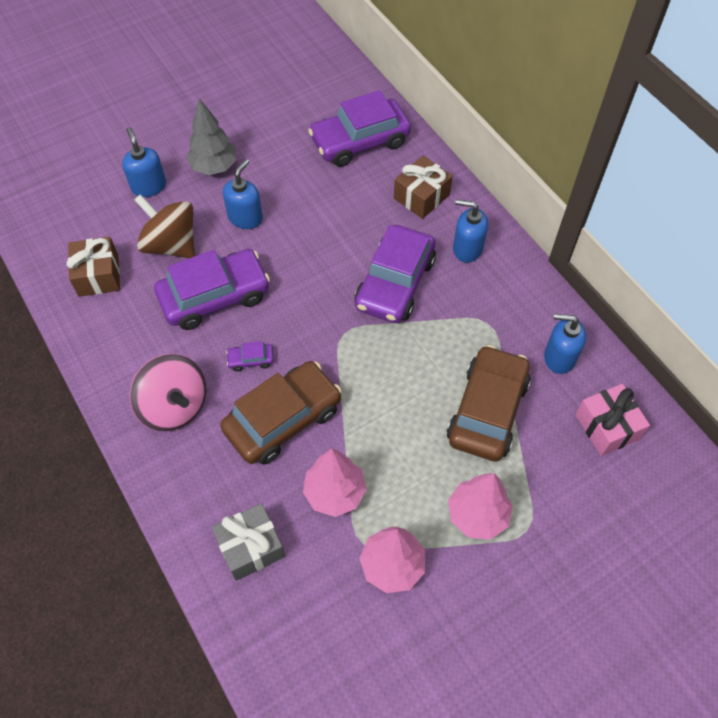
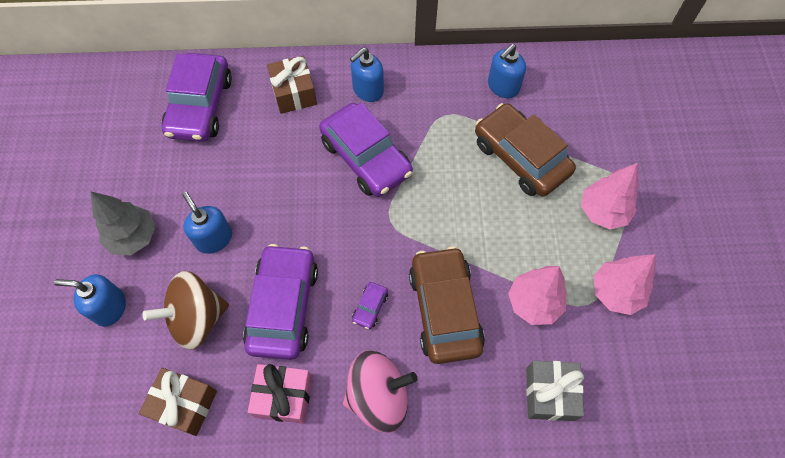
camera: 60 degrees left, 5 degrees up
(607, 427) = (575, 91): pink gift -> pink gift (283, 397)

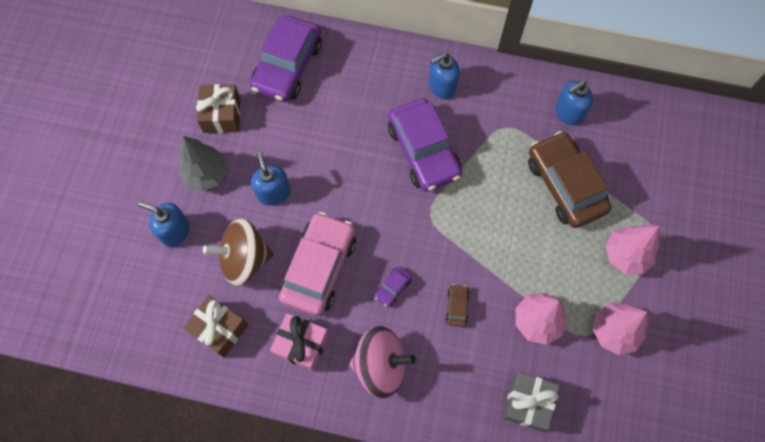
camera: 15 degrees right, 5 degrees up
(283, 306) = (319, 268): purple car -> pink car
(294, 93) = (374, 73): brown gift -> brown gift (222, 115)
(445, 309) = (457, 306): brown car -> brown car, size x0.41

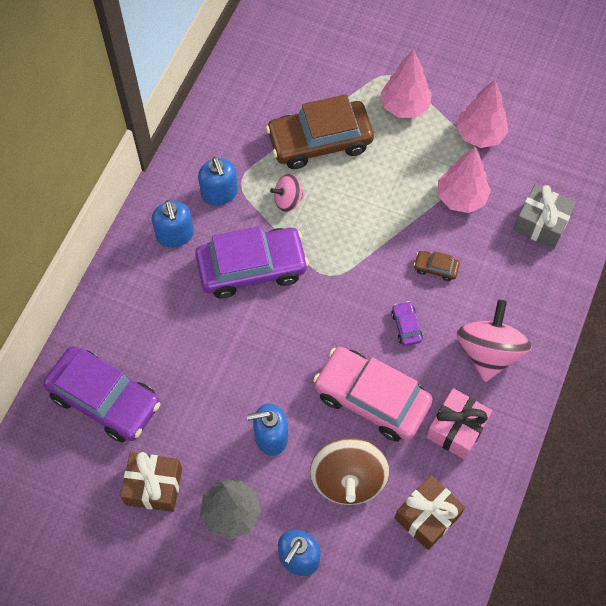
camera: 80 degrees left, 5 degrees down
(393, 288) = (406, 326): purple car -> purple car turned 150 degrees counterclockwise
(497, 168) = (288, 200): none -> pink spinning top
(568, 112) = (237, 119): blue soap dispenser -> blue soap dispenser (219, 193)

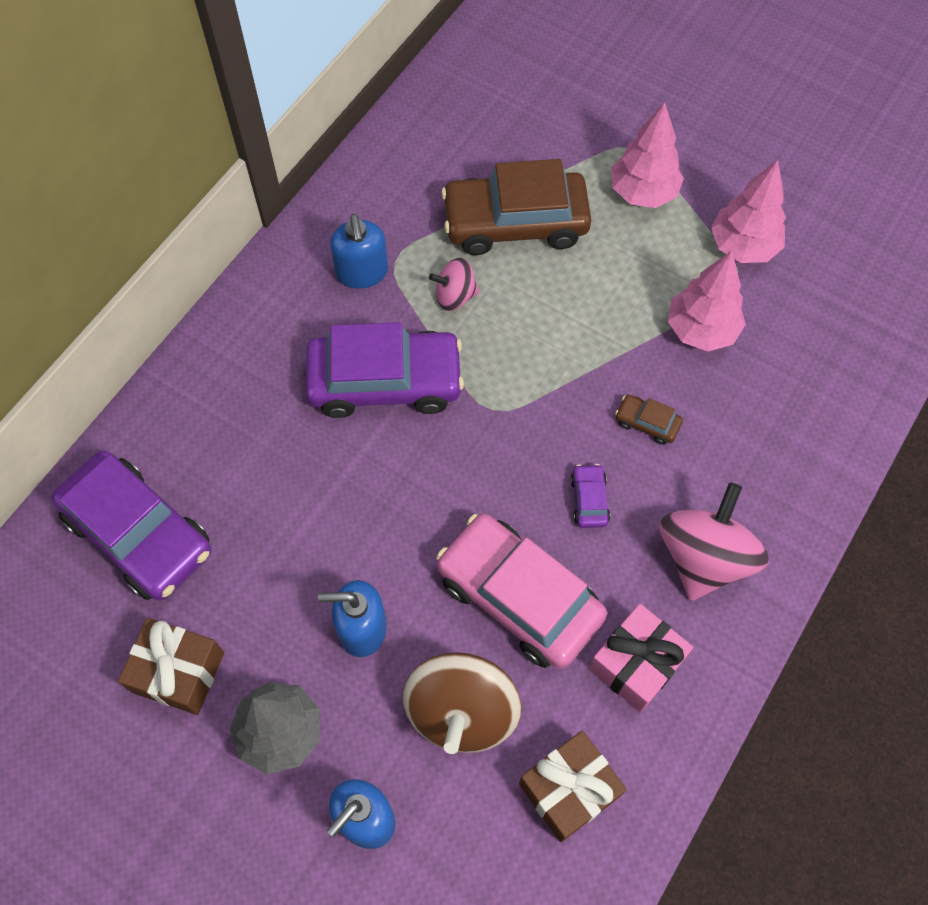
camera: 10 degrees right, 0 degrees up
(175, 235) = (288, 320): blue soap dispenser -> none
(541, 224) = (811, 384): grey gift -> none

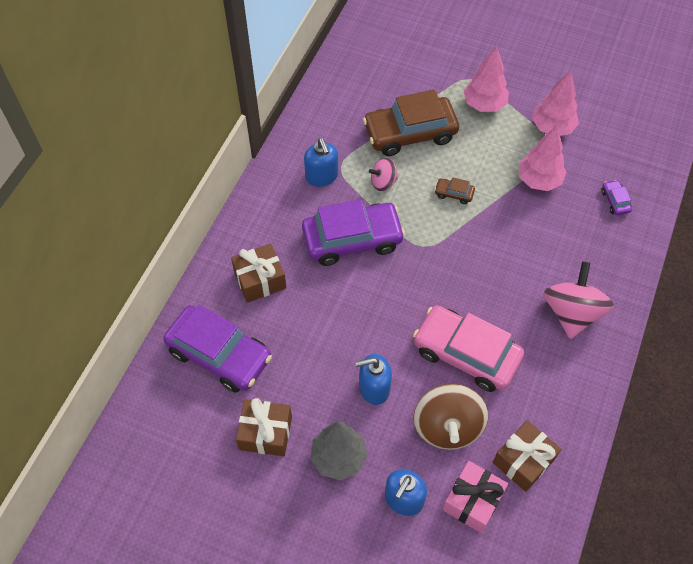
camera: 10 degrees left, 5 degrees down
(228, 424) = (260, 280): none -> brown gift
(589, 500) = (495, 290): purple car -> purple car (615, 201)
(636, 664) = (546, 381): pink gift -> pink gift (472, 501)
(647, 423) = (519, 240): brown car -> brown car (454, 193)

